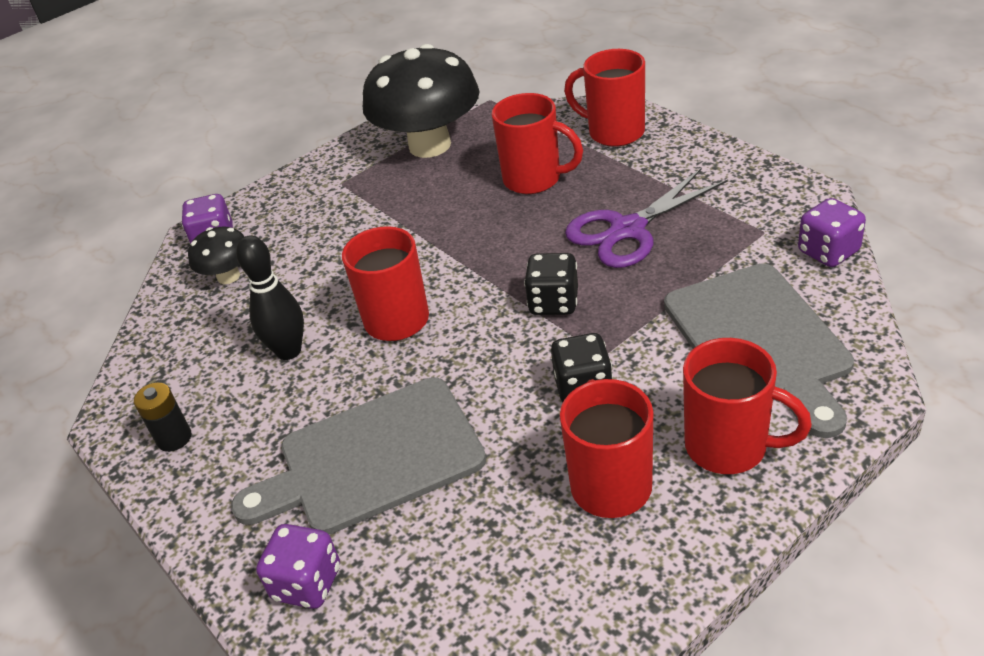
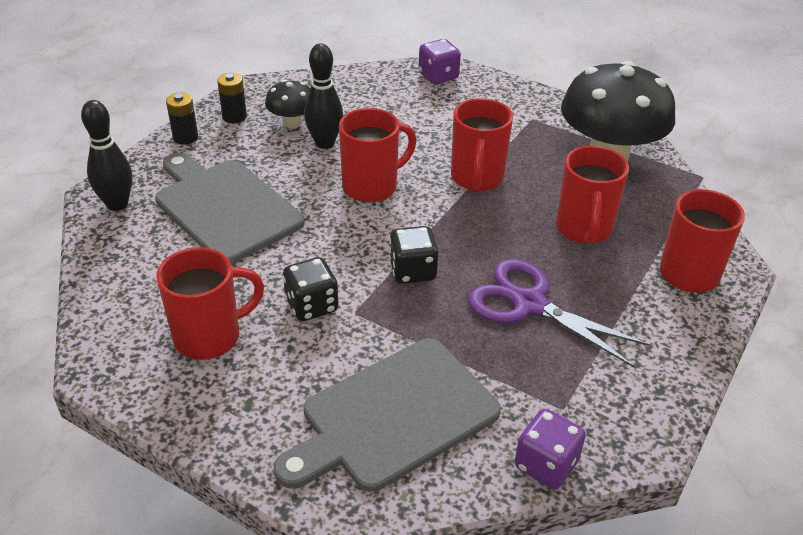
camera: 65 degrees right, 0 degrees up
(190, 496) = (185, 137): none -> black battery
(228, 276) = (398, 94): black mushroom -> black mushroom (292, 122)
(307, 583) = (117, 204): purple dice -> black bowling pin
(729, 447) = (256, 406): red mug -> red mug (477, 178)

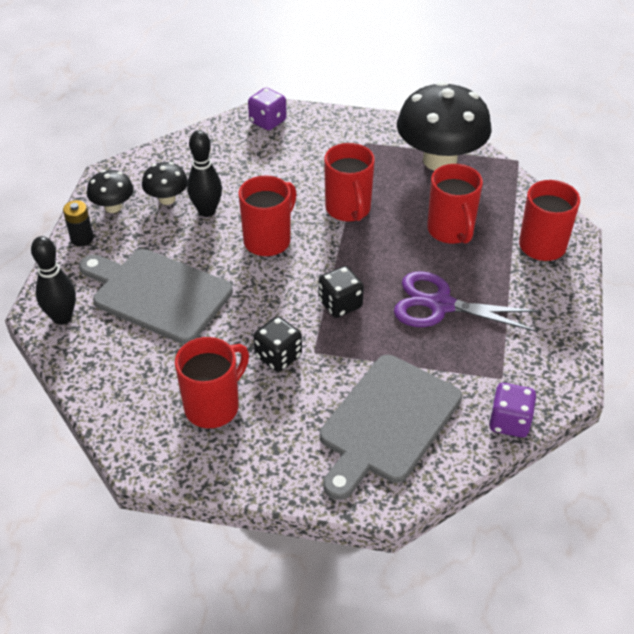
camera: 20 degrees left, 5 degrees up
(234, 117) = (113, 207): black battery -> black mushroom

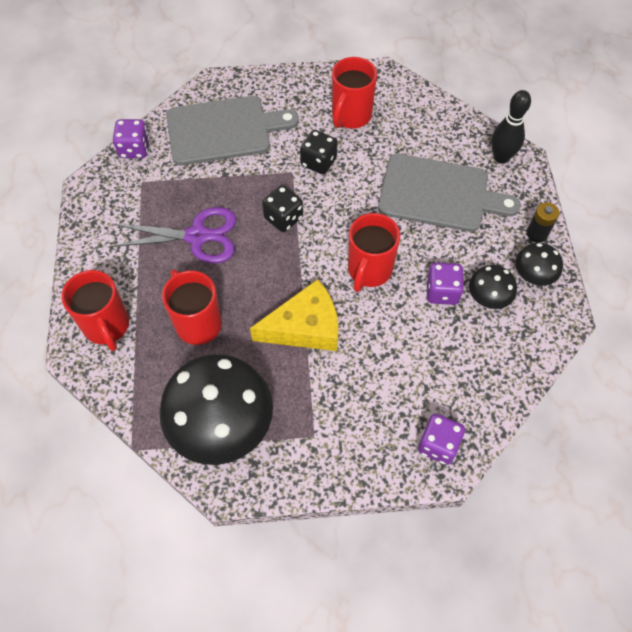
camera: 165 degrees right, 15 degrees up
(207, 211) = (442, 292): black bowling pin -> purple dice
(348, 209) = (305, 327): red mug -> yellow cheese
(387, 422) = (223, 130): grey cutting board -> grey cutting board turned 60 degrees clockwise

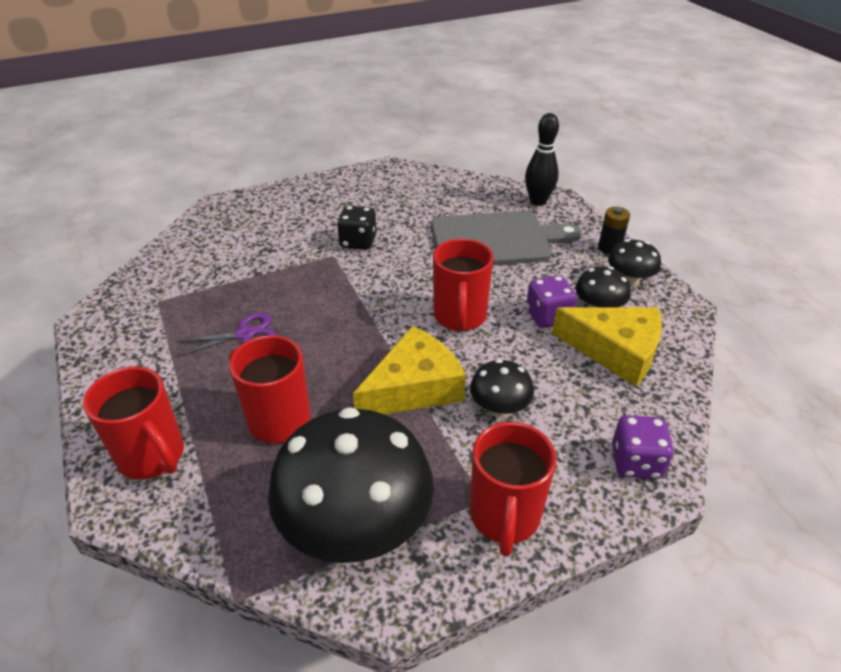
camera: 20 degrees left, 20 degrees down
(134, 149) = (140, 274): purple dice -> none
(197, 236) = (245, 334): purple scissors -> purple scissors, size x0.61
(223, 130) = (242, 238): grey cutting board -> none
(283, 218) = (341, 295): black dice -> none
(350, 116) = (374, 202): red mug -> red mug (504, 517)
(360, 366) = (499, 408): none -> black mushroom
(479, 344) = (615, 351): none -> yellow cheese

